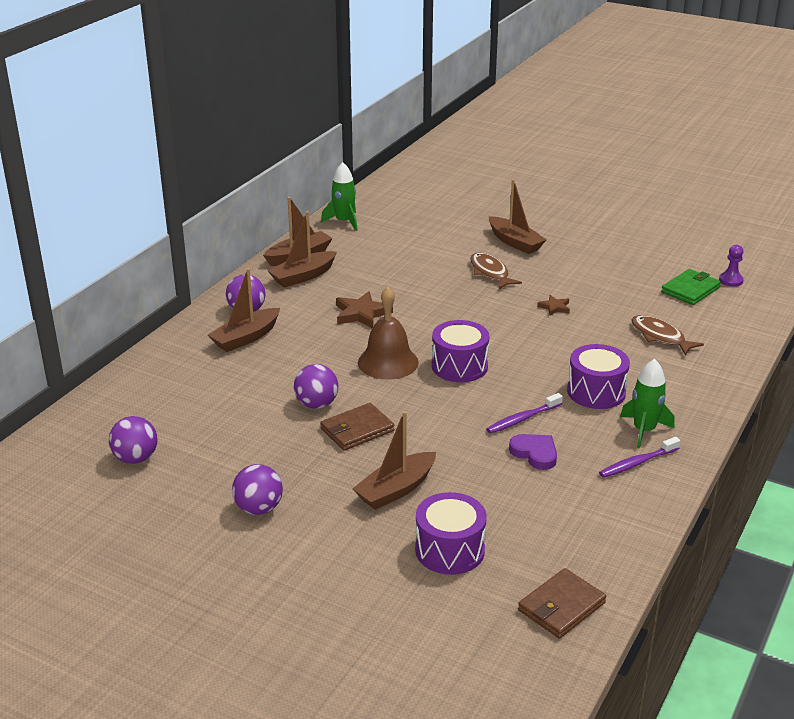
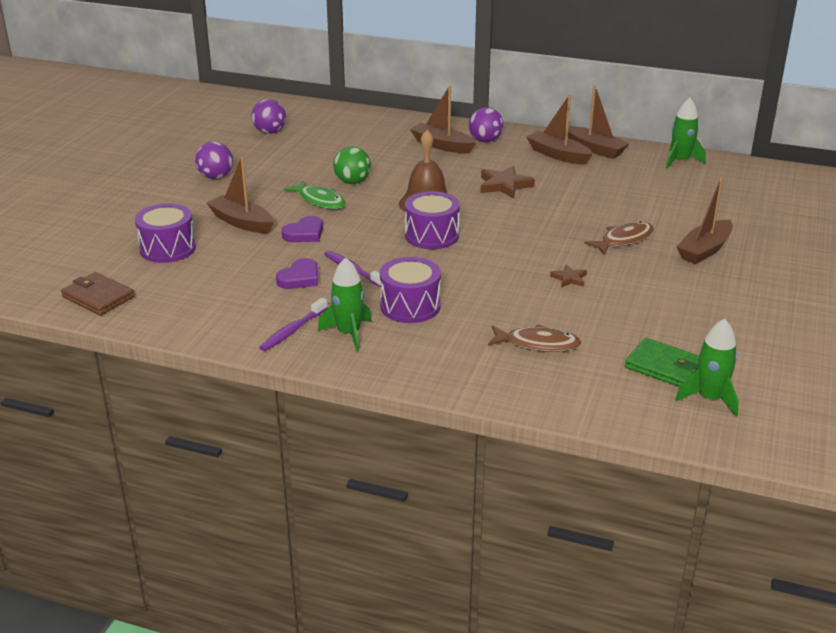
camera: 80 degrees right, 0 degrees up
(316, 404) = (352, 182): purple ball -> green ball
(357, 430) = (319, 200): brown wallet -> green fish
(436, 445) = (304, 233): none -> purple heart
(637, 463) = (293, 330): purple toothbrush -> purple toothbrush turned 105 degrees counterclockwise
(660, 336) = (537, 344): brown fish -> brown fish turned 60 degrees clockwise
(730, 280) = (710, 398): purple pawn -> green rocket

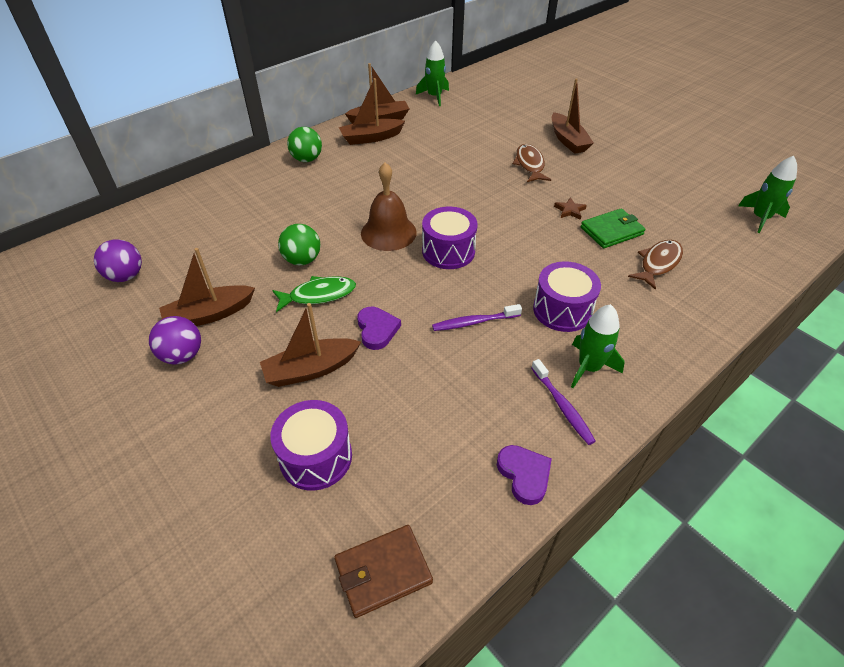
camera: 60 degrees left, 15 degrees up
(300, 278) = (464, 365): purple heart -> purple heart (524, 475)
(442, 145) = (289, 183): brown boat -> brown boat (209, 314)
(485, 140) = (307, 159): purple ball -> green ball
(504, 185) = (396, 181): brown star -> none
(664, 366) = (713, 220): green wallet -> green wallet (611, 231)

